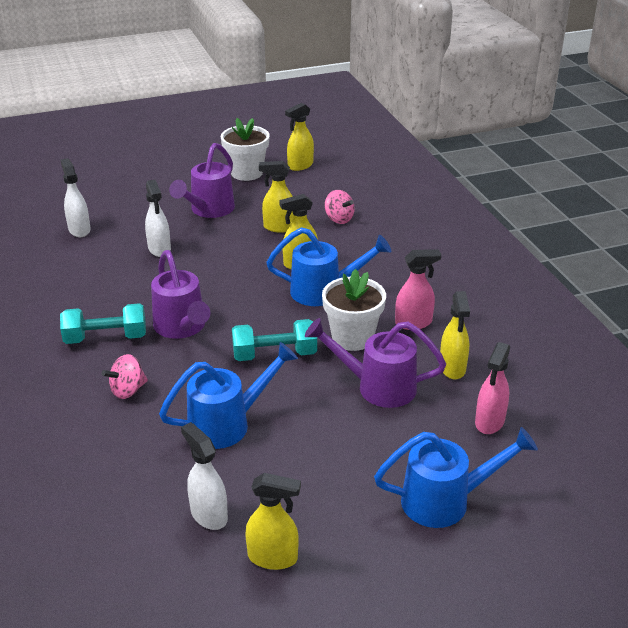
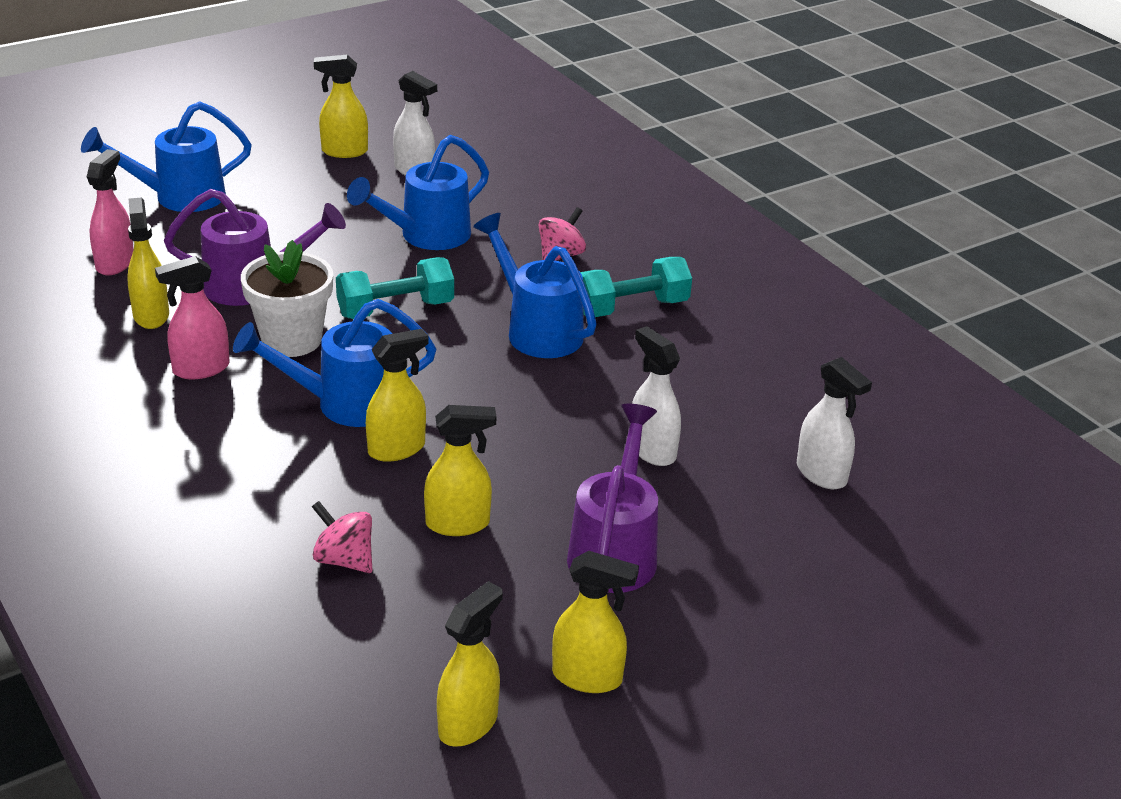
camera: 165 degrees right, 0 degrees up
(182, 327) = (538, 330): purple watering can -> blue watering can
(246, 173) = (588, 677): white flower pot -> yellow spray bottle

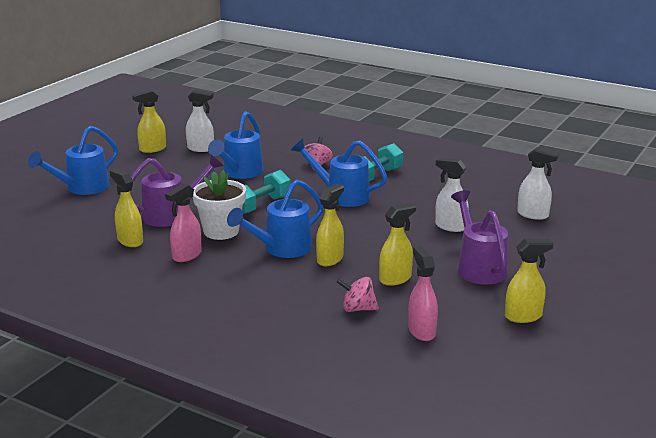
camera: 25 degrees left, 10 degrees down
(115, 263) = (80, 224): pink spray bottle -> pink spray bottle (421, 331)
(468, 723) = (492, 350): yellow spray bottle -> none

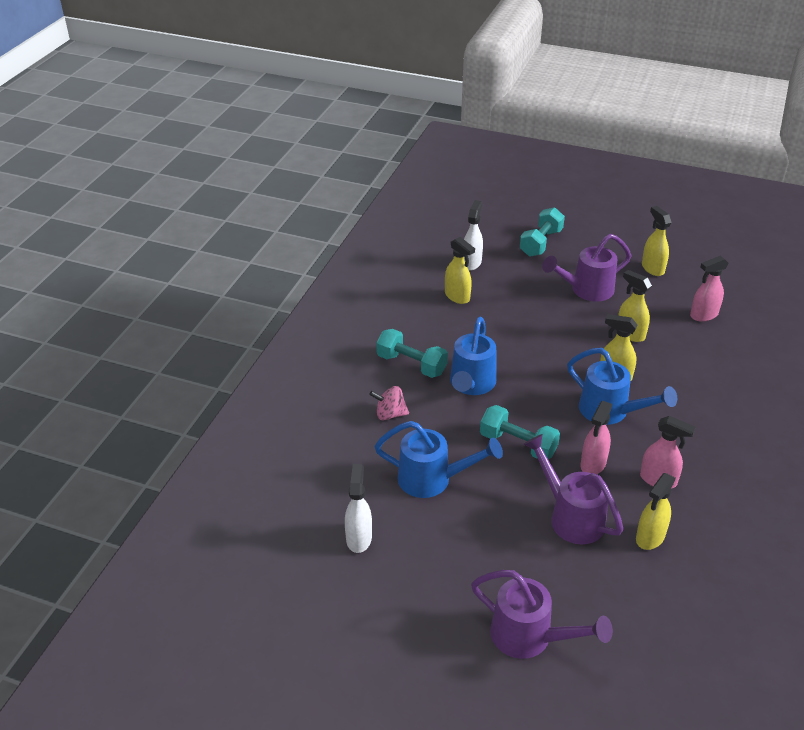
camera: 100 degrees left, 15 degrees up
(82, 188) = (529, 637): blue watering can -> purple watering can
(152, 149) = (371, 595): yellow spray bottle -> yellow spray bottle (457, 297)
(221, 231) = (593, 464): white flower pot -> pink spray bottle
(358, 309) = (691, 350): pink spinning top -> none
(450, 226) = (515, 308): white spray bottle -> none
(576, 255) = (541, 243): none -> turquoise dumbbell

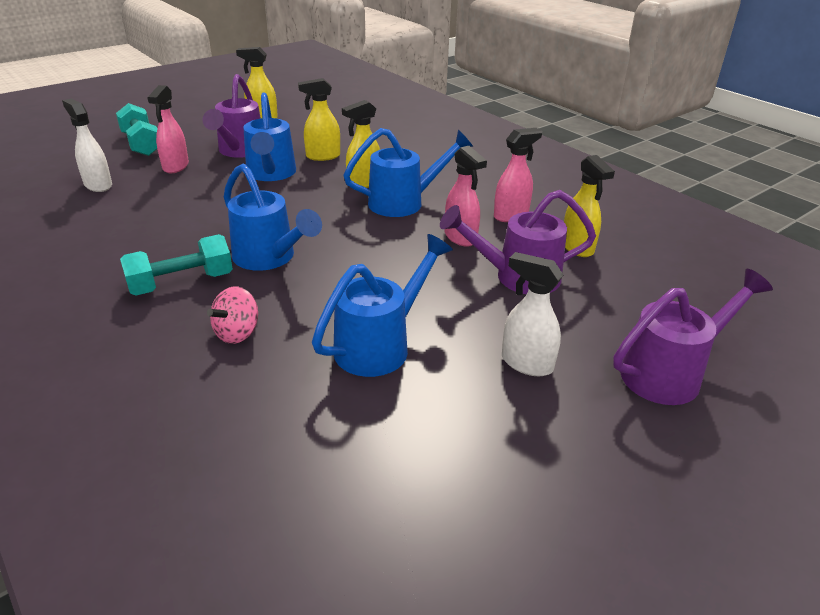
camera: 60 degrees left, 5 degrees down
(359, 538) = (420, 454): white spray bottle -> white spray bottle (526, 363)
(457, 297) = (130, 212): yellow spray bottle -> none
(518, 444) = (389, 266): turquoise dumbbell -> none
(572, 324) = (271, 174): none -> blue watering can
(703, 315) = (346, 123): pink spray bottle -> pink spray bottle (175, 167)

